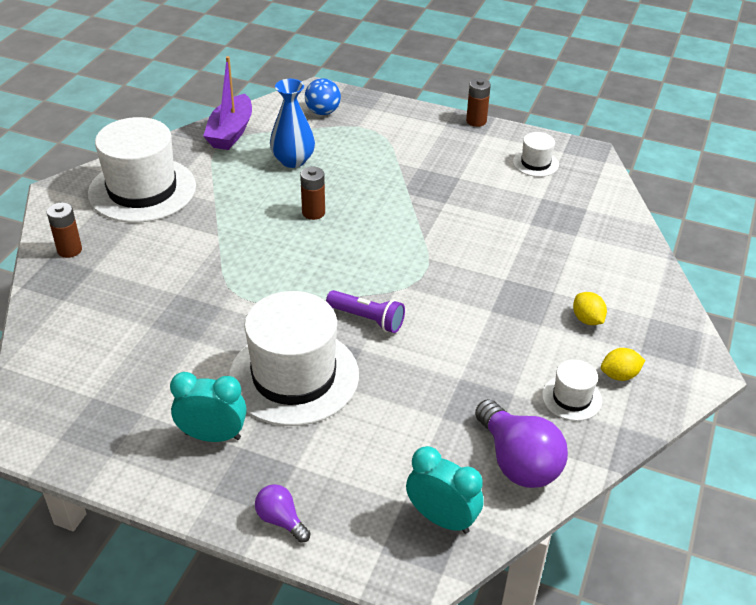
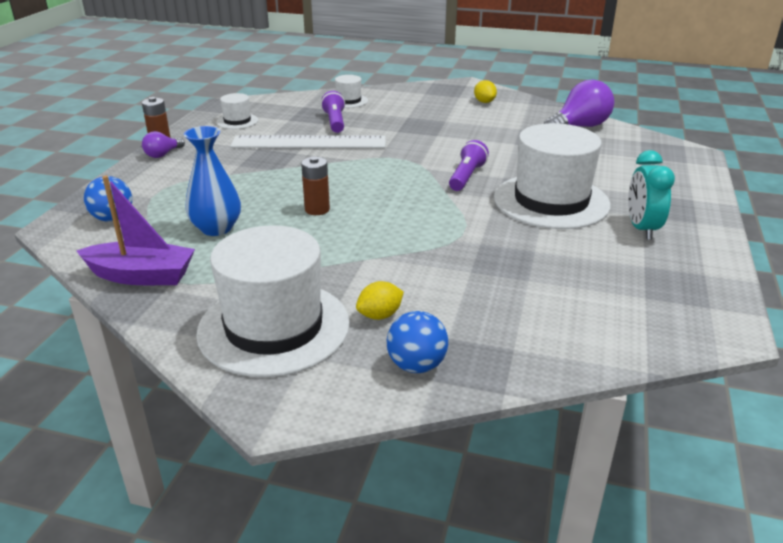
camera: 95 degrees left, 10 degrees down
(69, 250) = (416, 365): brown battery -> blue ball
(281, 520) = (695, 194): purple light bulb -> purple light bulb (163, 154)
(441, 519) = (644, 146): turquoise clock -> none
(473, 211) = (309, 142): none -> white ruler
(534, 231) = (335, 122): none -> purple flashlight
(571, 398) = (513, 113): white hat -> white hat (348, 101)
(587, 319) = (434, 108): yellow lemon -> yellow lemon (380, 315)

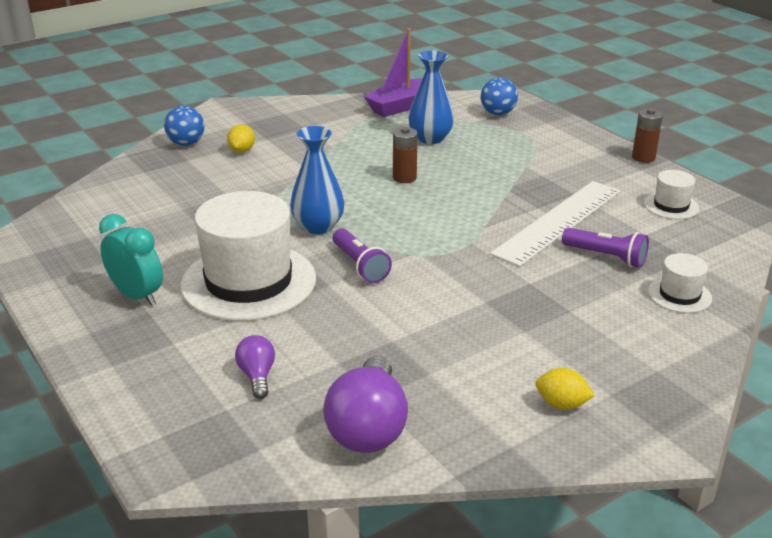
camera: 130 degrees right, 0 degrees up
(163, 154) = (610, 152): purple light bulb -> purple light bulb (257, 376)
(274, 327) = (285, 123): white hat -> none
(447, 210) = (318, 226): none -> blue vase

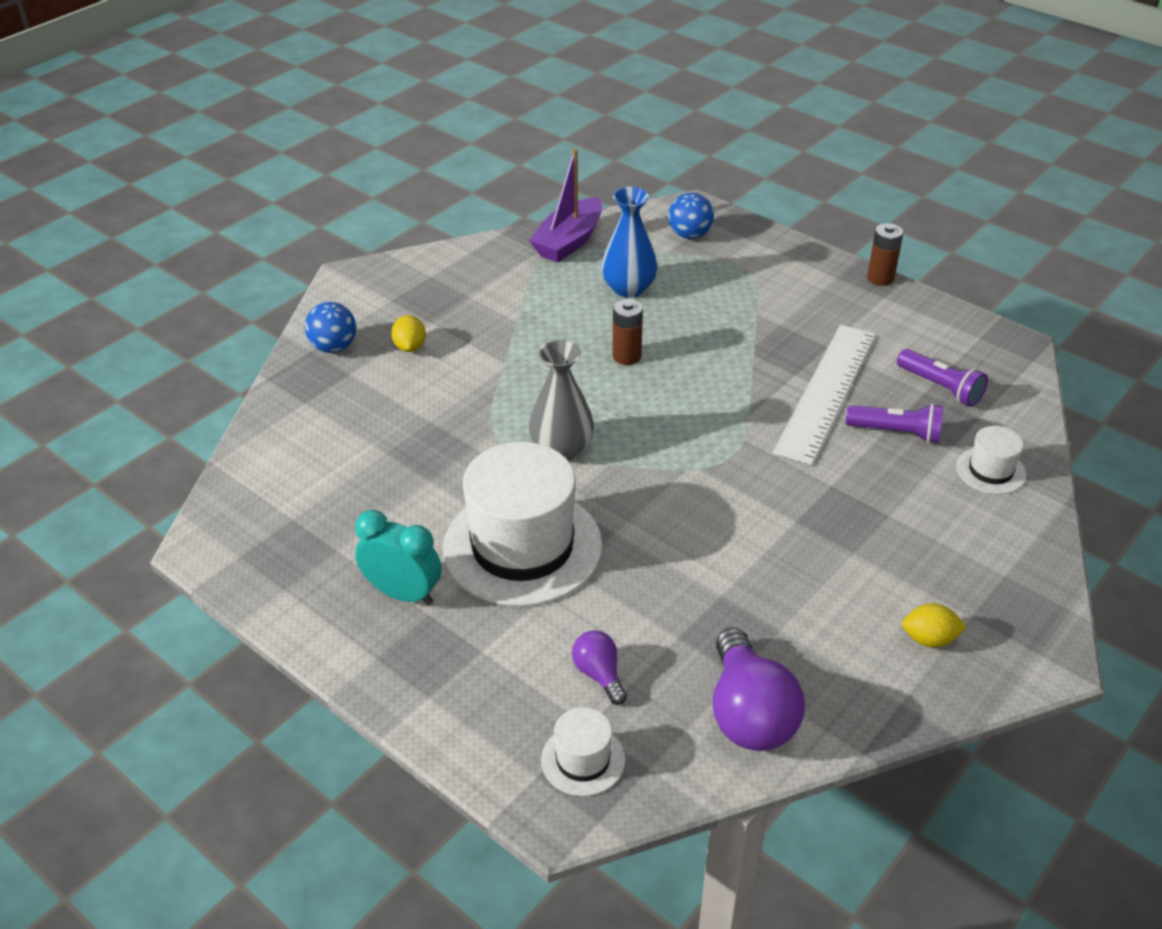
camera: 15 degrees left, 10 degrees up
(318, 226) = (561, 449): blue vase -> grey vase
(359, 266) = (637, 498): purple flashlight -> purple flashlight (940, 387)
(671, 206) = (936, 346): white hat -> white hat (583, 760)

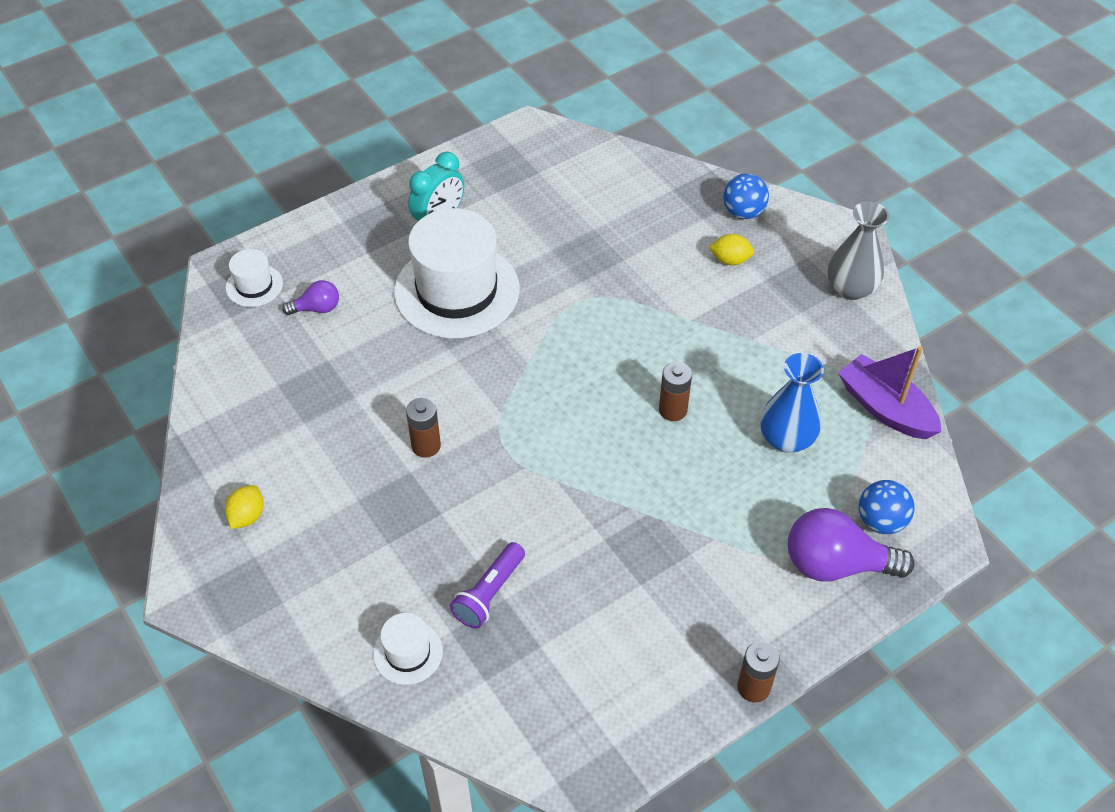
camera: 105 degrees right, 10 degrees up
(561, 449) = (558, 336): grey vase -> grey vase (851, 288)
(749, 713) = (242, 381): purple light bulb -> purple light bulb (836, 564)
(757, 516) = (426, 446): none -> brown battery
(826, 391) = (569, 556): white ruler -> none
(940, 387) = (542, 663): purple flashlight -> none

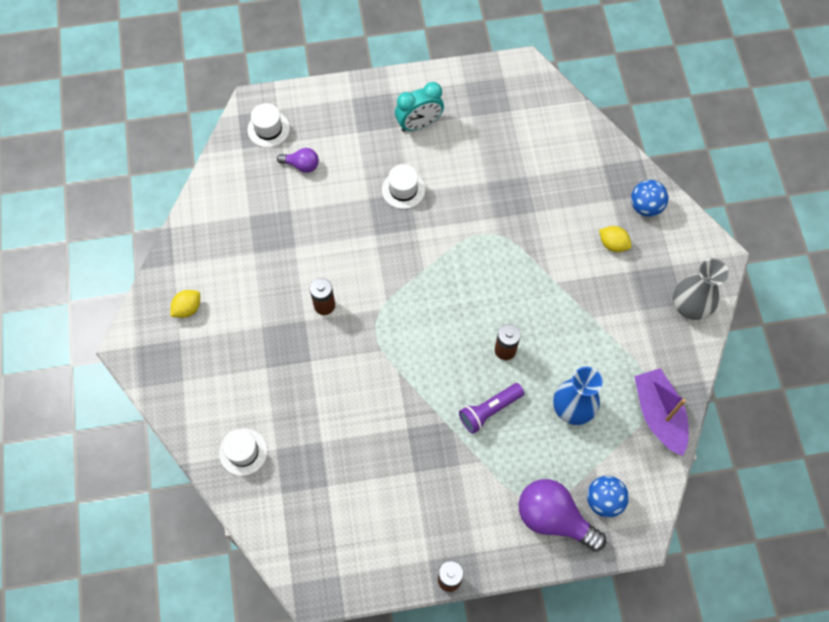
camera: 25 degrees right, 15 degrees up
(457, 290) = (403, 189): white hat -> white hat, size x0.45
(489, 593) = (313, 433): purple flashlight -> purple flashlight (489, 410)

